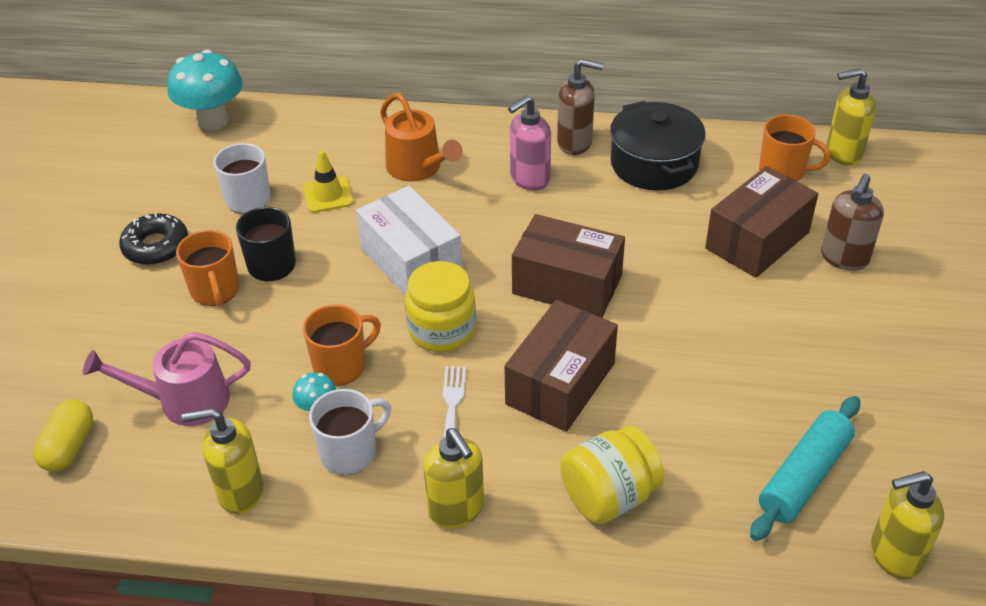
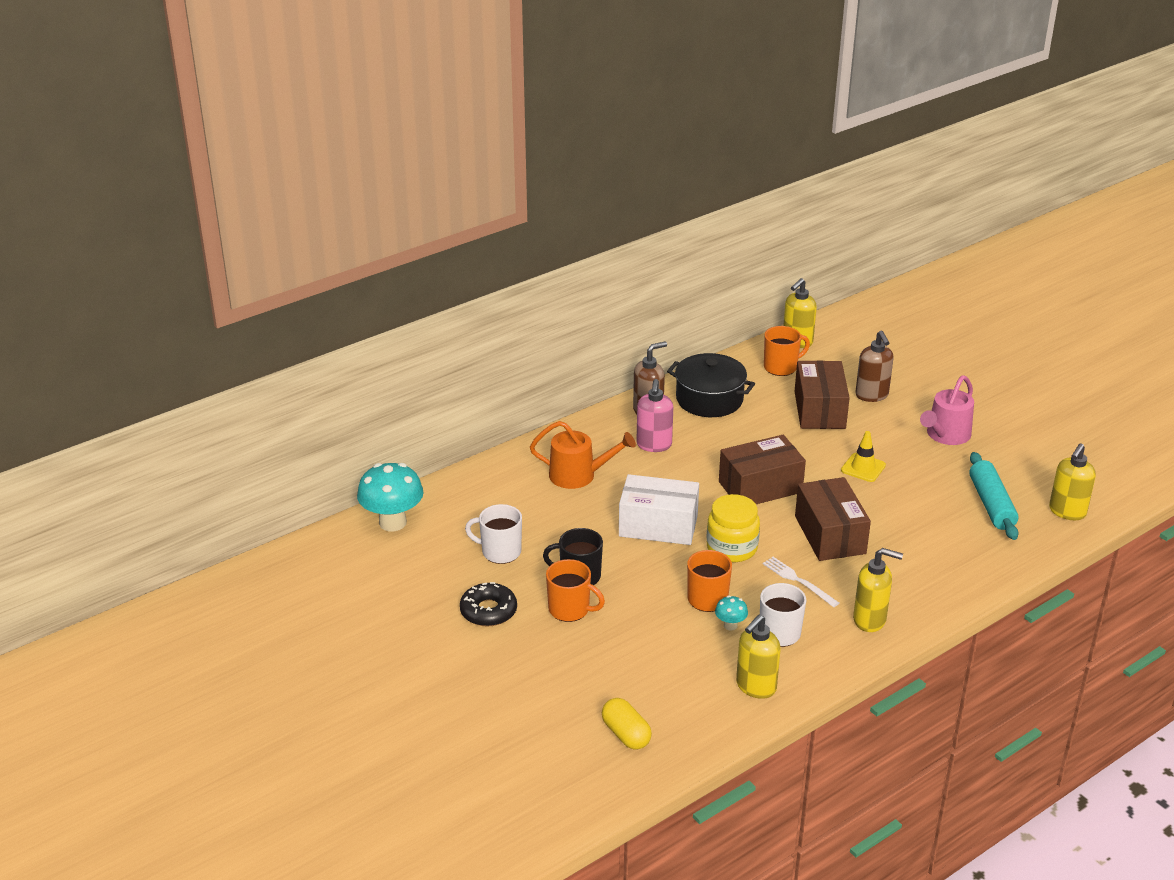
camera: 45 degrees left, 10 degrees down
(185, 401) = (652, 670): pink watering can -> pink watering can (945, 435)
(328, 195) = (548, 520): yellow traffic cone -> yellow traffic cone (863, 468)
(609, 496) = (926, 567): yellow jar -> none

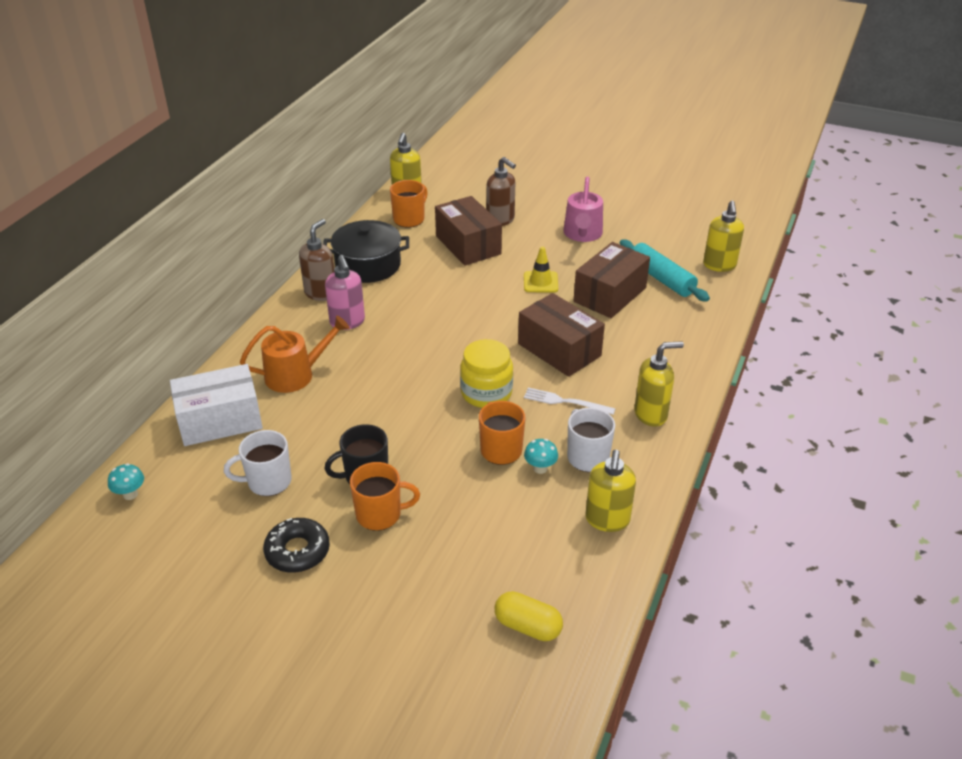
camera: 30 degrees left, 5 degrees up
(392, 522) = (130, 494): turquoise mushroom -> turquoise mushroom, size x0.46
(658, 525) = (405, 396): white box -> white box (220, 420)
(760, 487) = (469, 328): brown box -> brown box (610, 295)

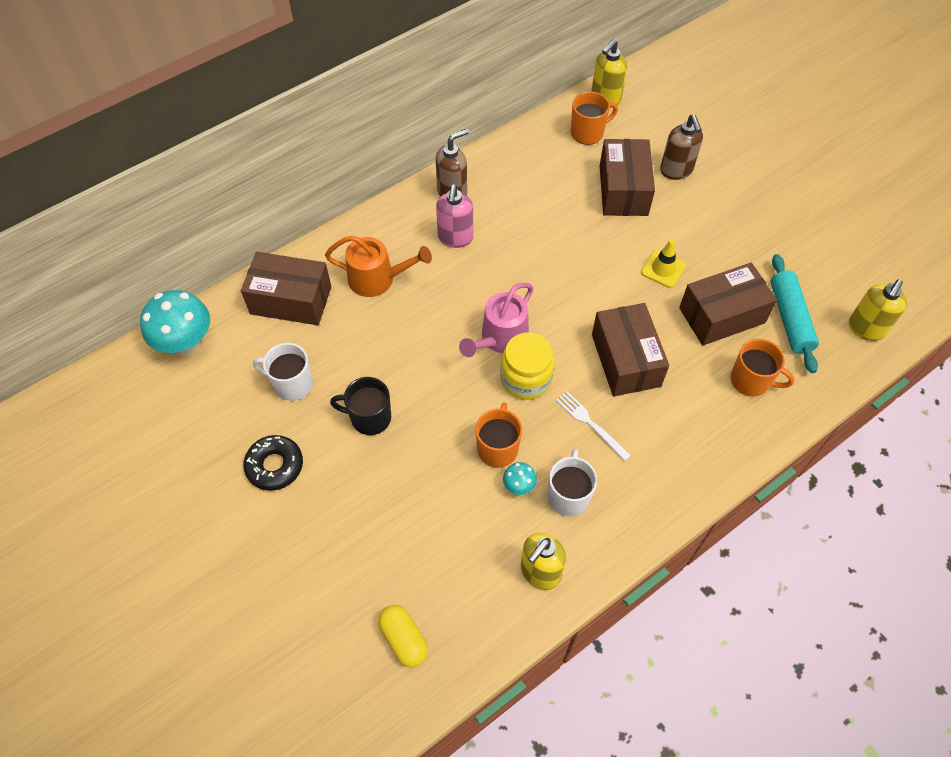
camera: 30 degrees right, 20 degrees up
(130, 494) = (186, 343): turquoise mushroom -> turquoise mushroom, size x2.15
(220, 420) = (291, 300): white box -> brown box
(368, 265) = (514, 176): black pot -> none
(380, 514) = (357, 464): orange mug -> orange mug (751, 381)
(582, 234) = (747, 224): pink watering can -> pink watering can (500, 338)
(651, 414) = (661, 478): yellow soap dispenser -> none

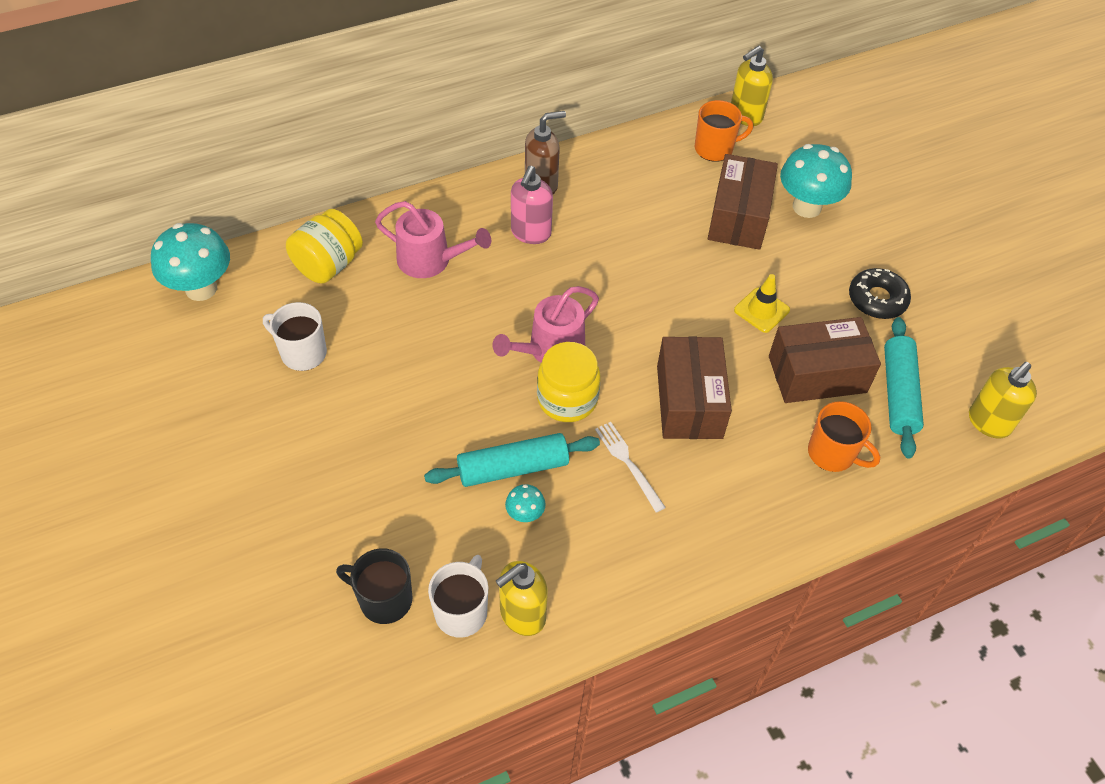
camera: 10 degrees right, 5 degrees down
(275, 466) = (257, 436): black donut -> black donut (877, 299)
(291, 300) = (328, 265): brown box -> yellow jar
(369, 417) = (377, 406): black mug -> black mug (384, 599)
(377, 279) = (430, 260): orange watering can -> pink watering can
(404, 639) = (344, 655): yellow capsule -> none
(498, 448) = (513, 468): orange mug -> turquoise rolling pin
(568, 495) = (580, 537): white mug -> white mug (462, 611)
(676, 171) = (806, 207): brown soap dispenser -> turquoise mushroom

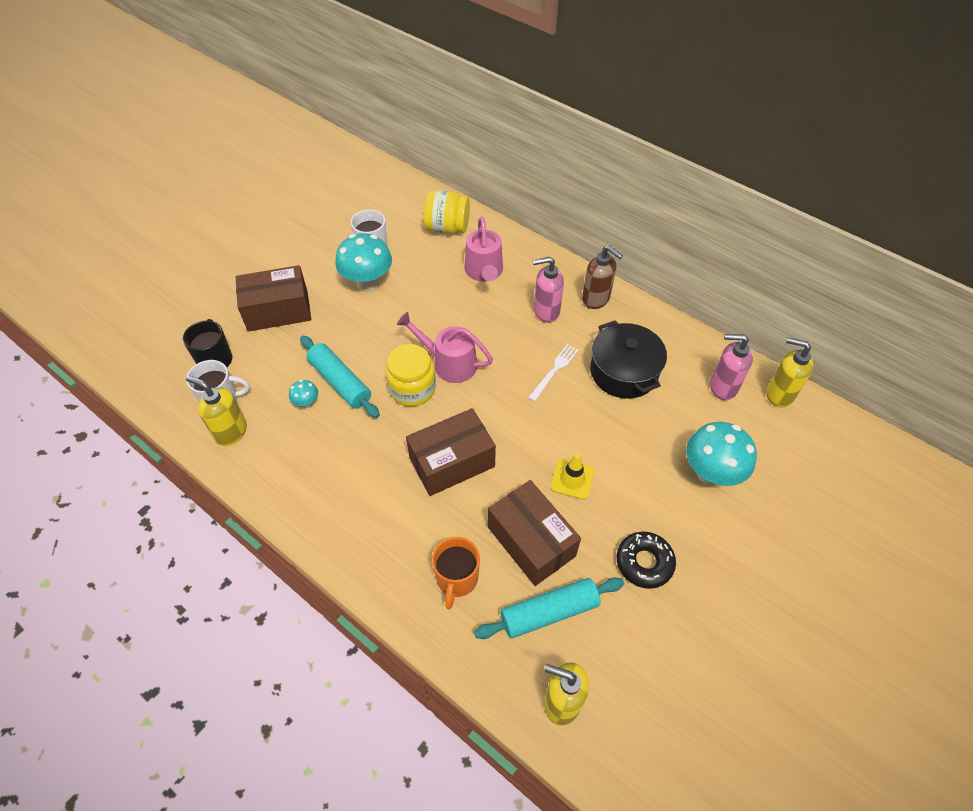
camera: 65 degrees right, 0 degrees up
(201, 288) = (393, 186): turquoise mushroom -> turquoise mushroom (368, 283)
(628, 463) = (376, 445): white fork -> white fork (554, 371)
(653, 209) = (623, 372): none -> black pot
(715, 148) = (722, 387): orange mug -> pink soap dispenser
(738, 217) = (660, 429): brown box -> brown box (278, 310)

